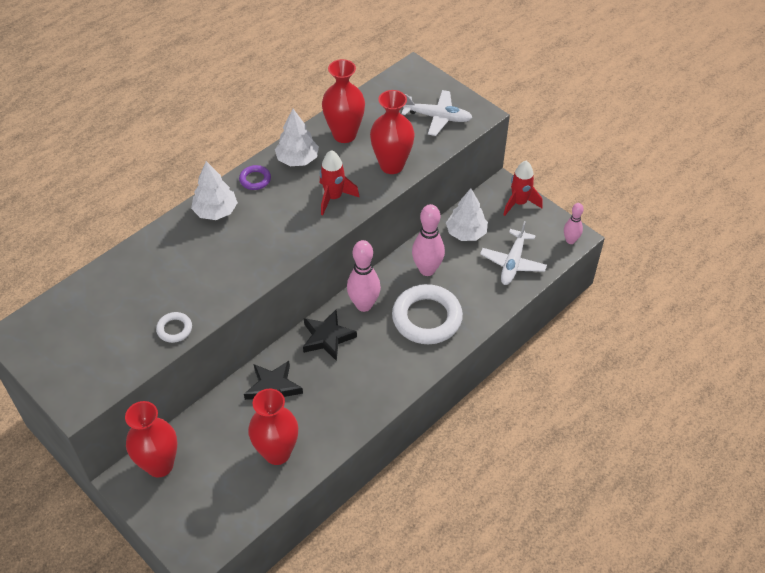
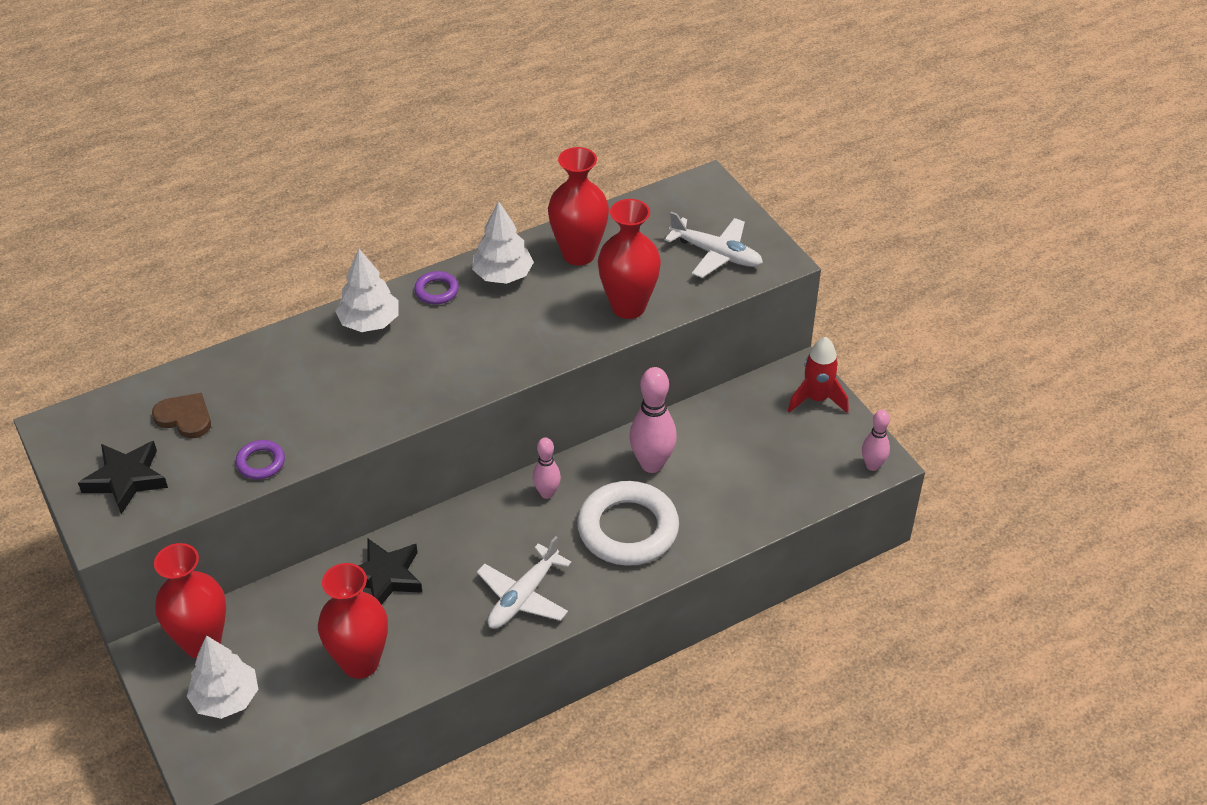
camera: 15 degrees right, 5 degrees down
(106, 308) = (185, 417): none -> brown heart
(174, 329) = (261, 462): white ring -> purple ring
(327, 337) = (482, 526): black star -> black star (126, 479)
(333, 198) = (533, 334): red rocket -> none
(364, 305) = (547, 493): pink bowling pin -> pink bowling pin, size x0.59
(466, 233) = (725, 425): white tree -> white tree (226, 698)
(513, 263) = (777, 479): white plane -> white plane (523, 596)

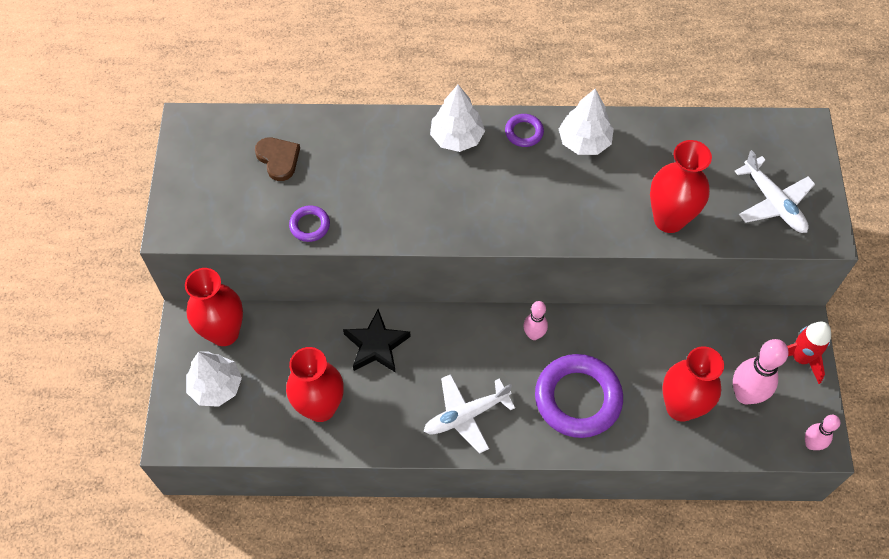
camera: 30 degrees right, 15 degrees up
(126, 479) = (210, 193): black star -> none
(579, 254) = (657, 149): red vase -> red vase (681, 407)
(628, 529) = (578, 398): white ring -> purple ring
(652, 464) = (629, 350): pink bowling pin -> pink bowling pin (745, 395)

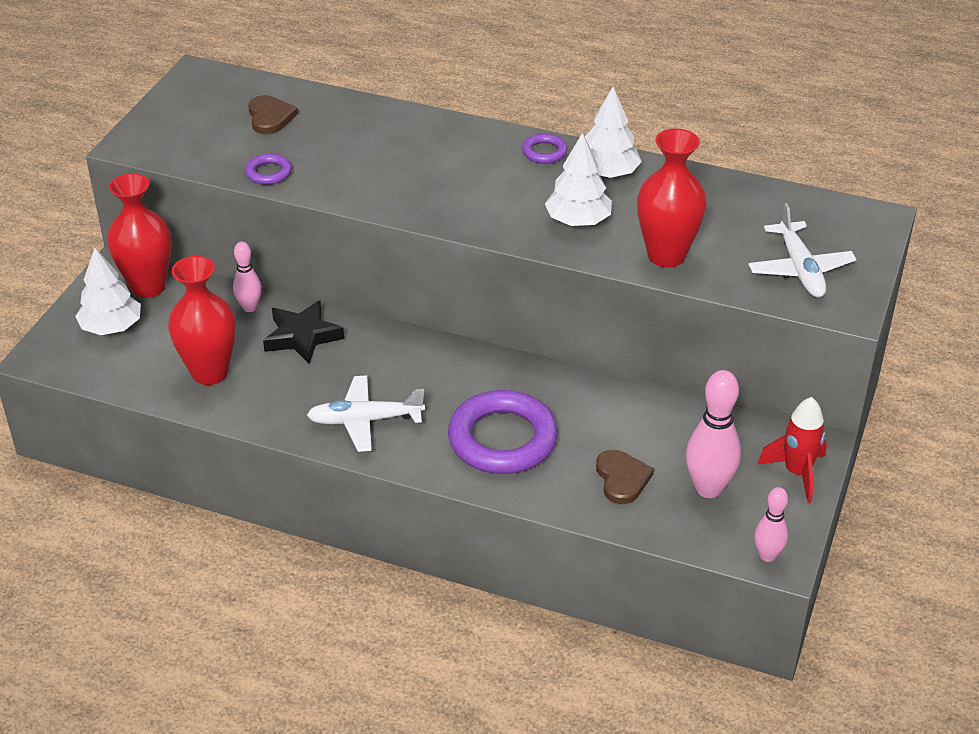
camera: 20 degrees right, 20 degrees down
(457, 137) = (468, 141): white tree -> white tree (578, 221)
(534, 335) = (484, 371): pink bowling pin -> pink bowling pin (249, 307)
(681, 407) = (622, 479): red vase -> brown heart

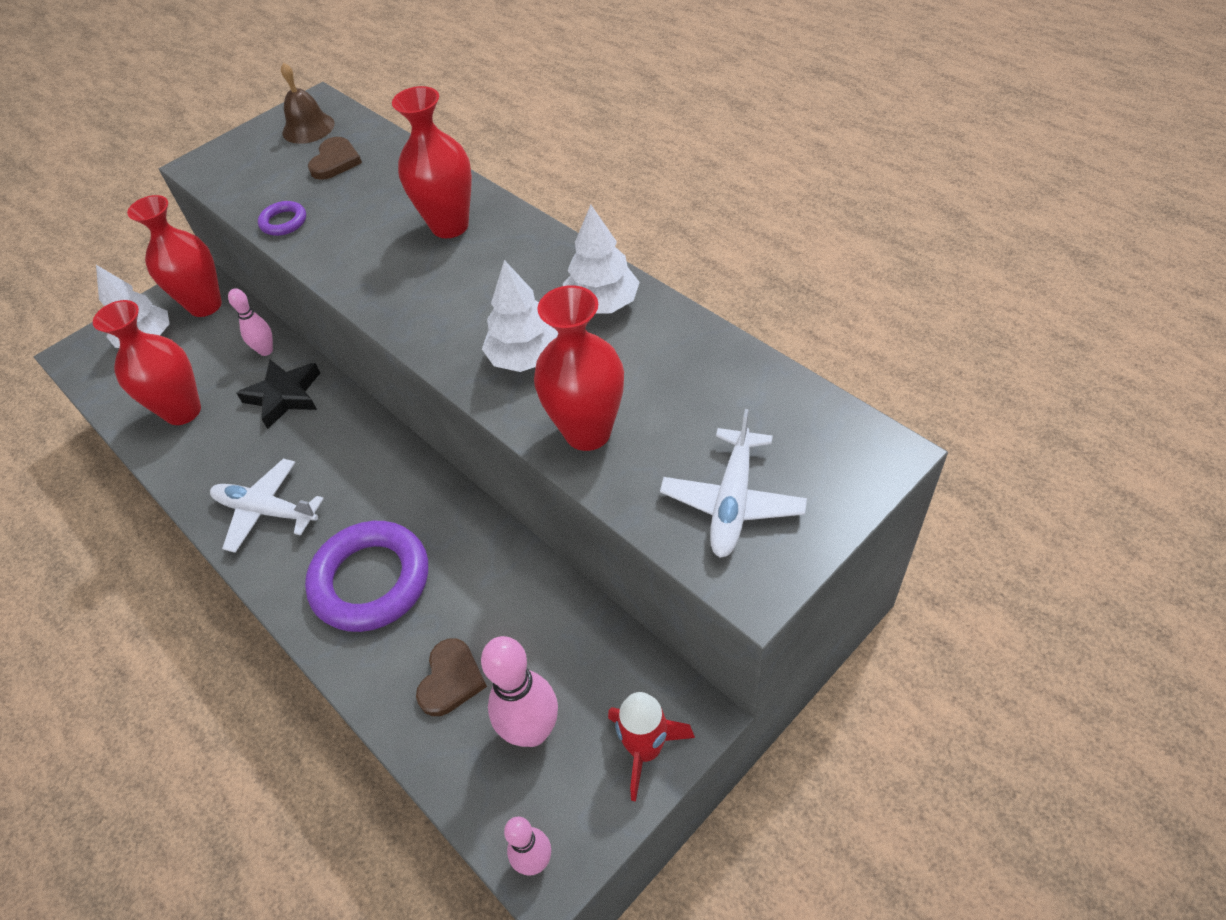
camera: 30 degrees right, 10 degrees up
(213, 95) = (308, 128): none -> brown bell
(429, 146) = (450, 226): none -> red vase
(544, 152) = (556, 260): purple ring -> none

